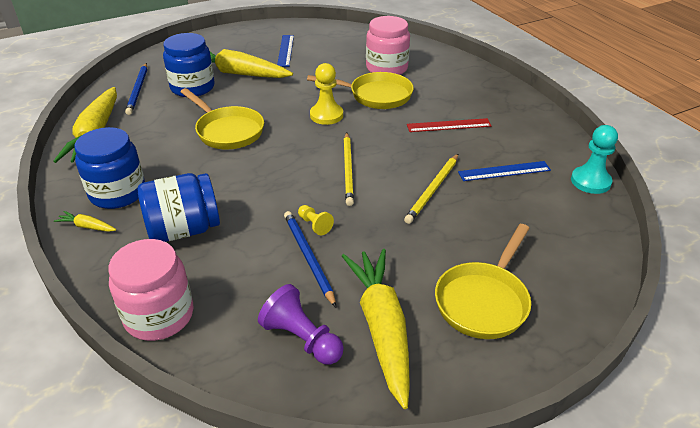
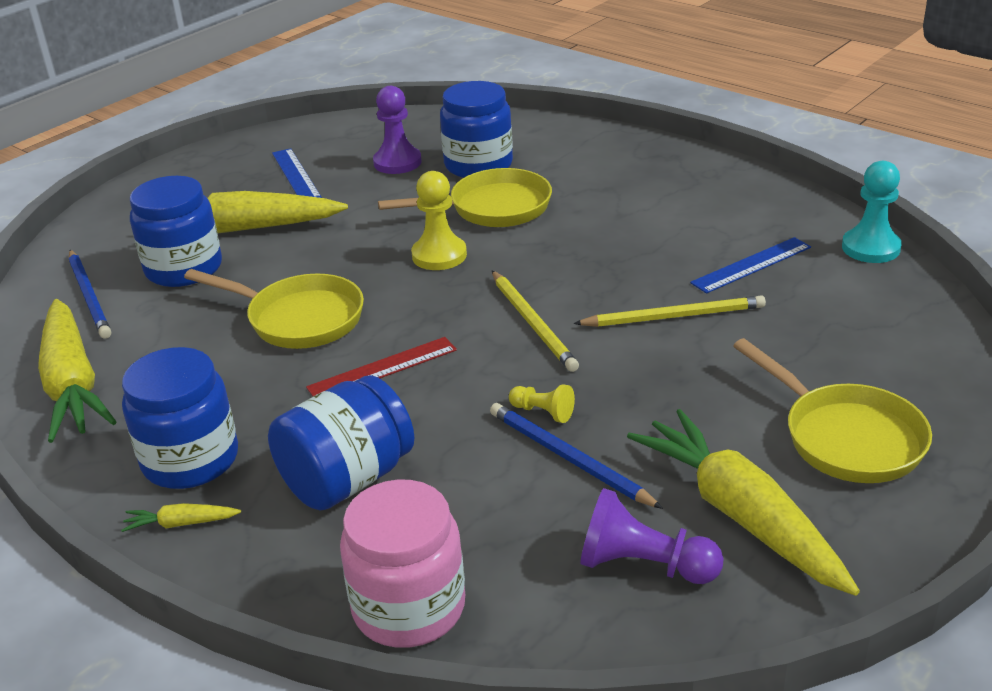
camera: 20 degrees left, 5 degrees down
(343, 56) = (397, 162): none -> purple pawn
(386, 68) = (478, 165): pink jar -> blue jar
(433, 190) = (674, 316): yellow pencil -> yellow pencil turned 105 degrees counterclockwise
(448, 125) = (630, 223): red ruler -> red ruler (382, 368)
(484, 301) = (845, 437): yellow pan -> yellow pan turned 45 degrees counterclockwise

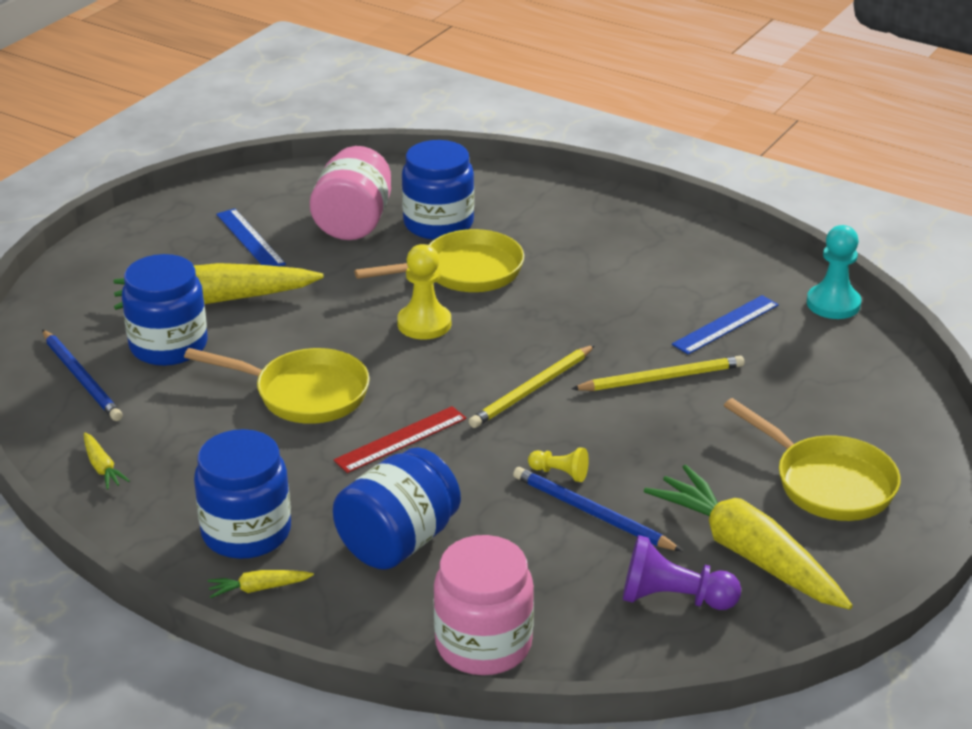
camera: 10 degrees left, 0 degrees up
(72, 384) = (102, 467): yellow carrot -> yellow carrot, size x0.41
(397, 162) = (353, 222): purple pawn -> pink jar
(533, 323) = (532, 390): yellow pencil -> yellow pencil turned 75 degrees clockwise

